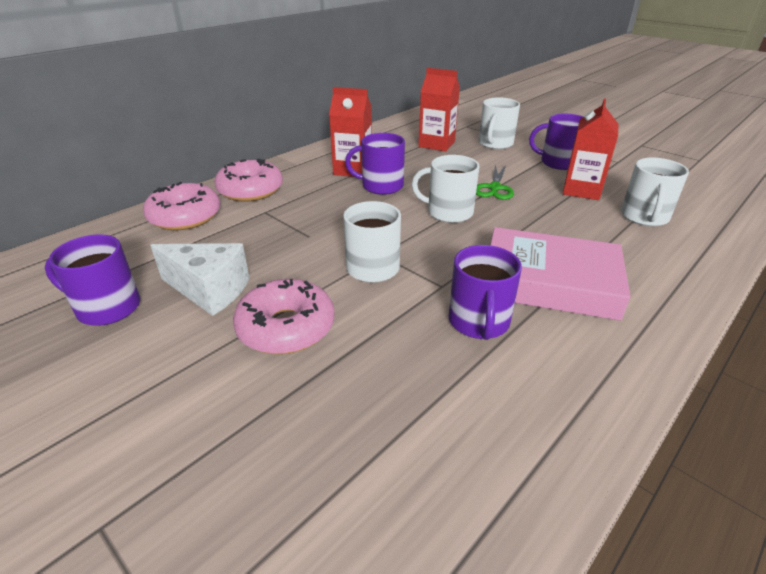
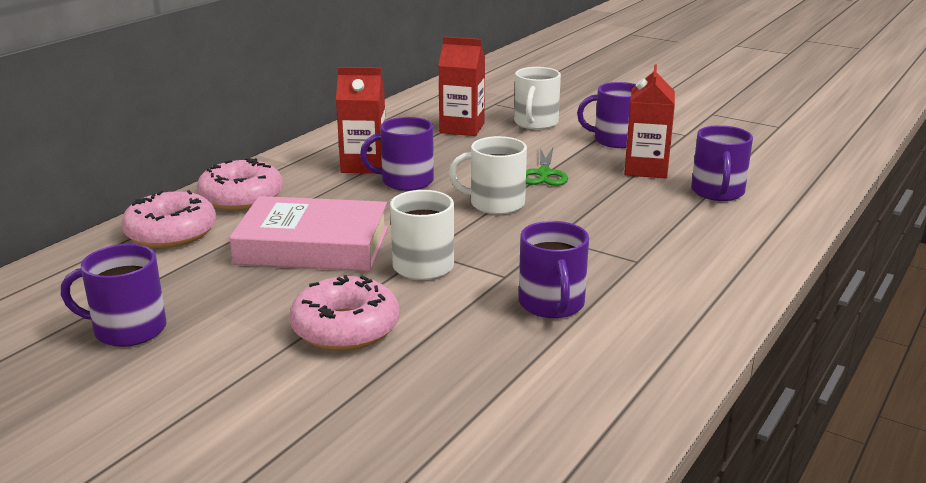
camera: 10 degrees left, 10 degrees down
(209, 290) = (241, 303): white cheese -> none
(549, 282) = (620, 262): pink book -> pink book (313, 245)
(644, 217) = (717, 192): white mug -> purple mug

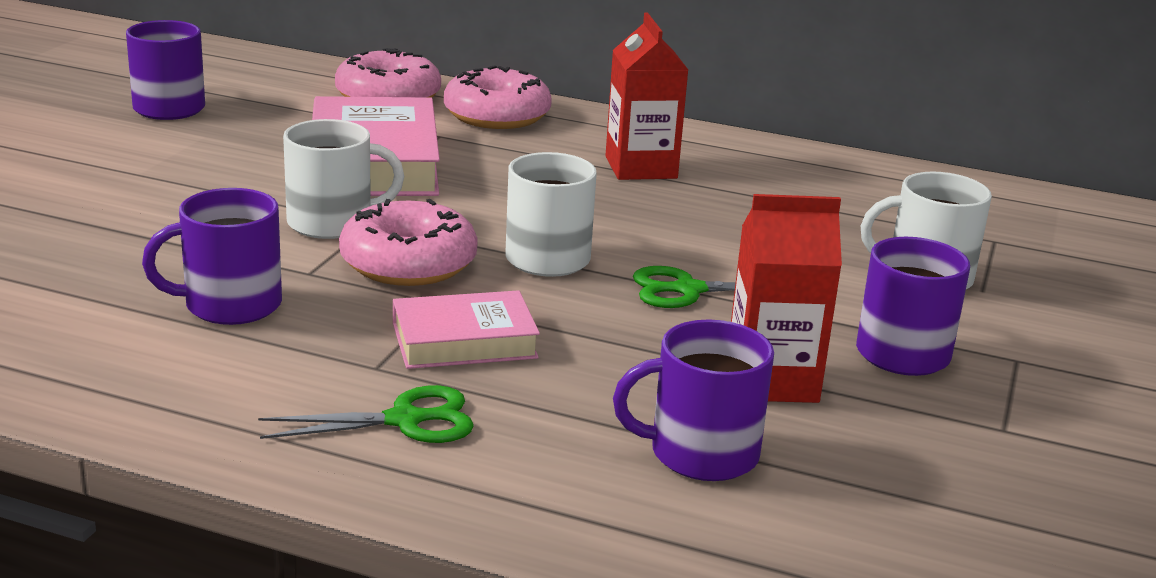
camera: 75 degrees right, 0 degrees up
(345, 328) = (169, 195): pink donut -> pink donut (408, 263)
(406, 181) = (599, 196): purple mug -> none
(462, 128) = (845, 220): red carton -> none
(603, 235) = (464, 340): none -> pink book
(697, 256) = (404, 420): none -> green scissors

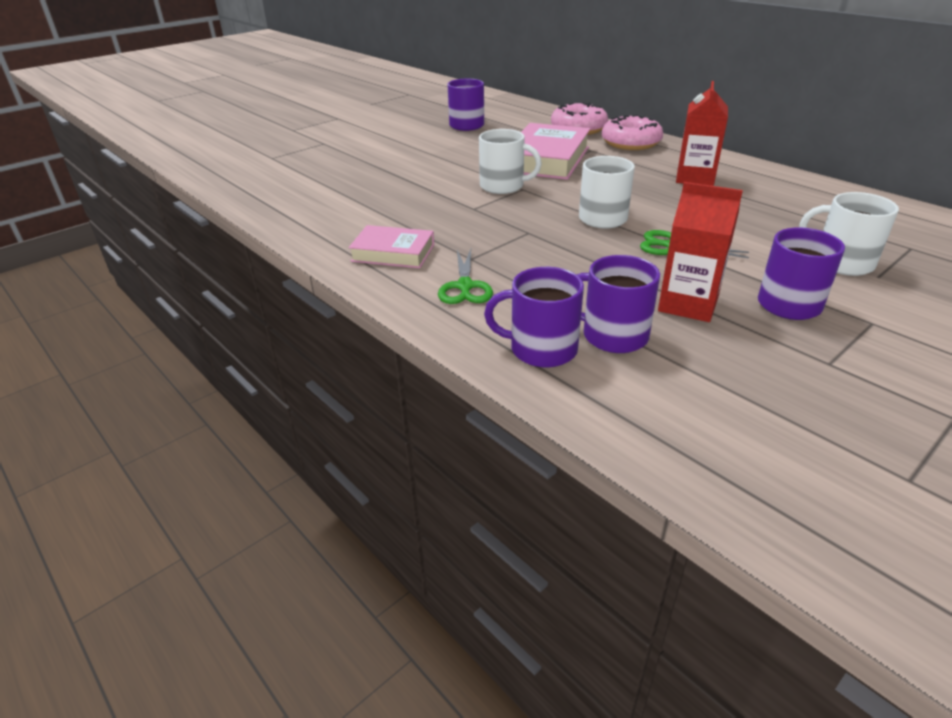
camera: 30 degrees right, 10 degrees up
(230, 305) = (425, 218): purple mug -> purple mug (541, 349)
(404, 420) = (465, 286): green scissors -> green scissors turned 75 degrees clockwise
(408, 263) = (526, 210): pink donut -> none
(464, 340) = (525, 253): pink book -> pink book (393, 253)

